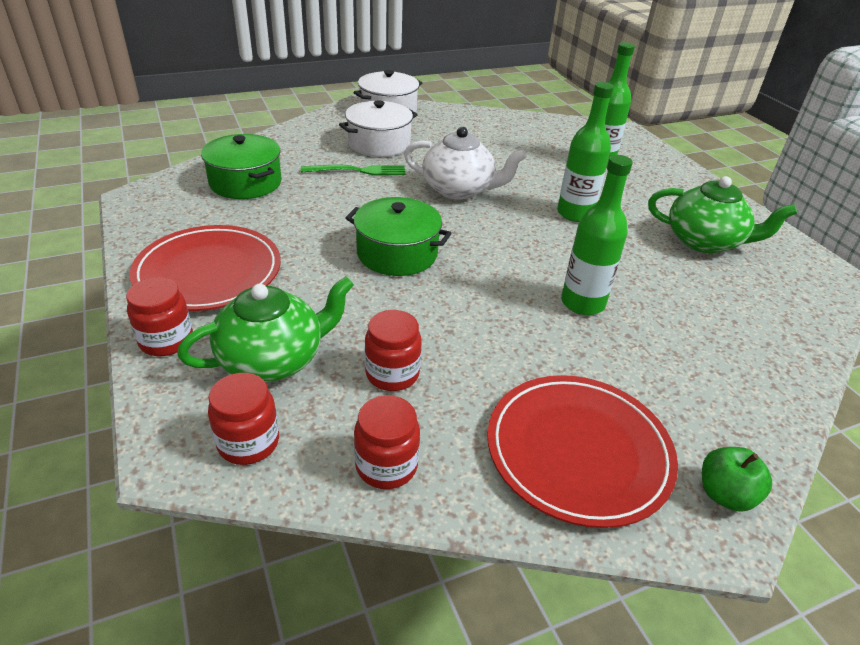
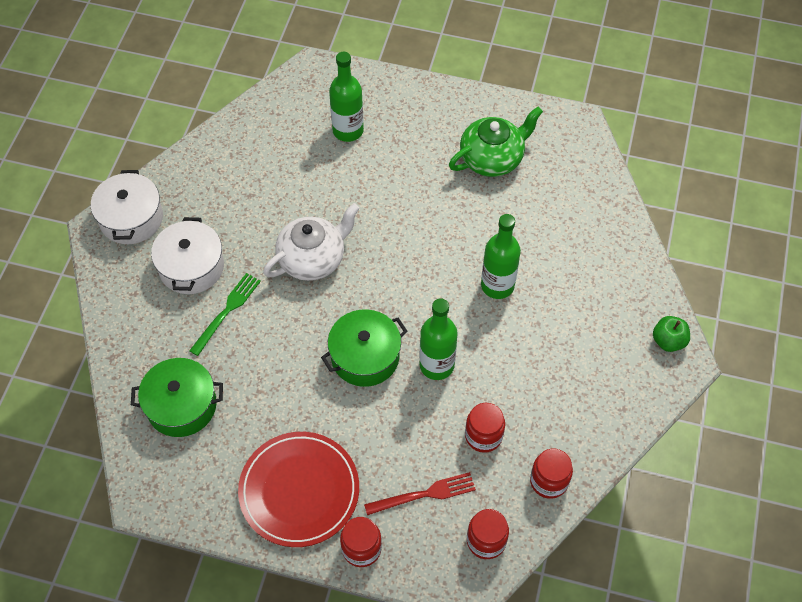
camera: 50 degrees left, 20 degrees up
(273, 359) = (424, 494): green teapot -> red fork
(575, 213) = (403, 208): green bottle -> green bottle (436, 365)
(578, 451) = (601, 384): red plate -> none

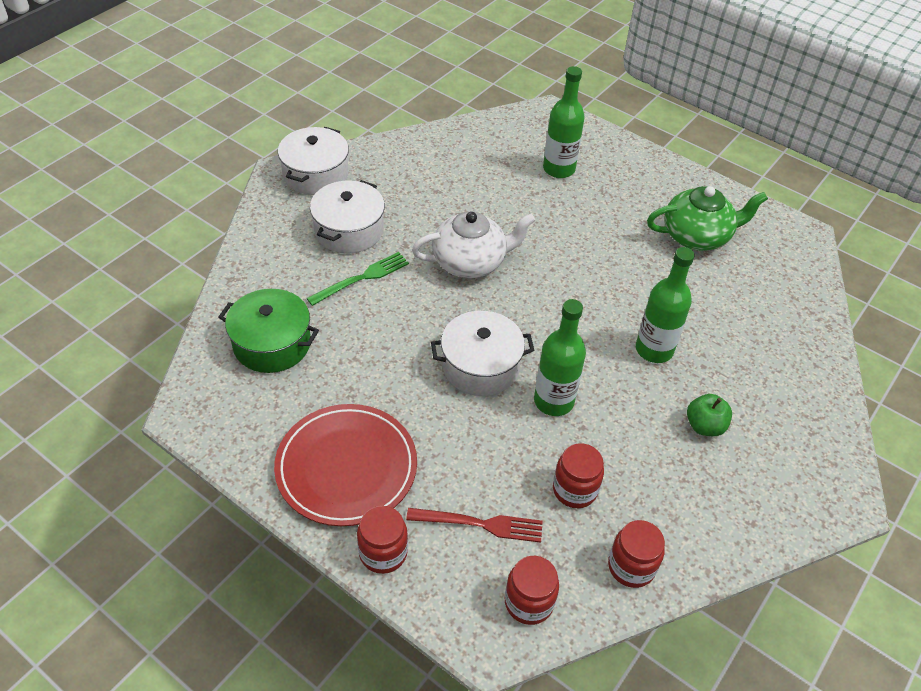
camera: 20 degrees right, 10 degrees down
(365, 356) = (480, 366): green pot -> white pot
(668, 341) = (834, 472): green apple -> green apple (704, 426)

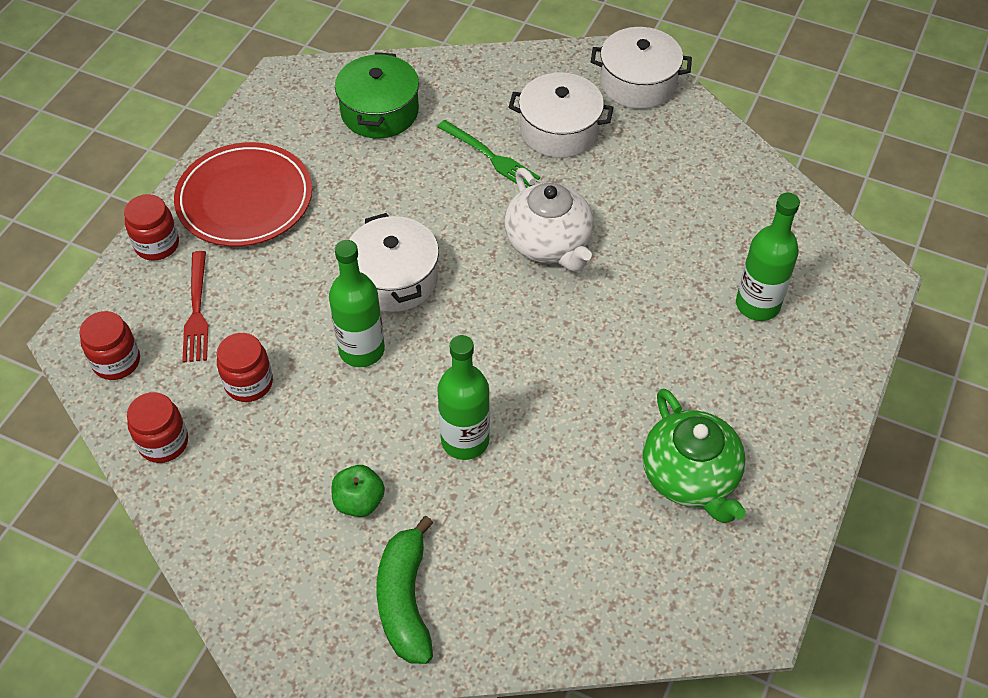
camera: 80 degrees right, 5 degrees up
(792, 410) = (405, 600): none -> green banana

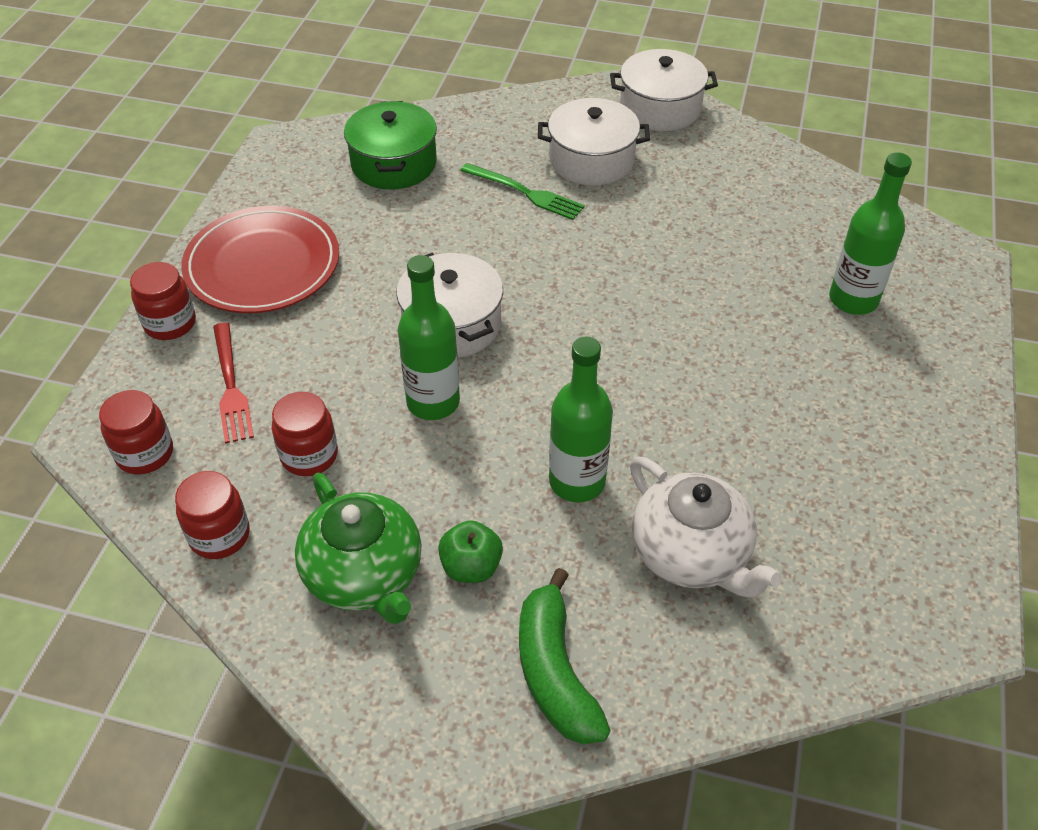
camera: 10 degrees left, 5 degrees down
(549, 243) = (612, 268): white teapot -> white teapot (691, 554)
(690, 477) = (841, 483): green teapot -> green teapot (364, 575)

